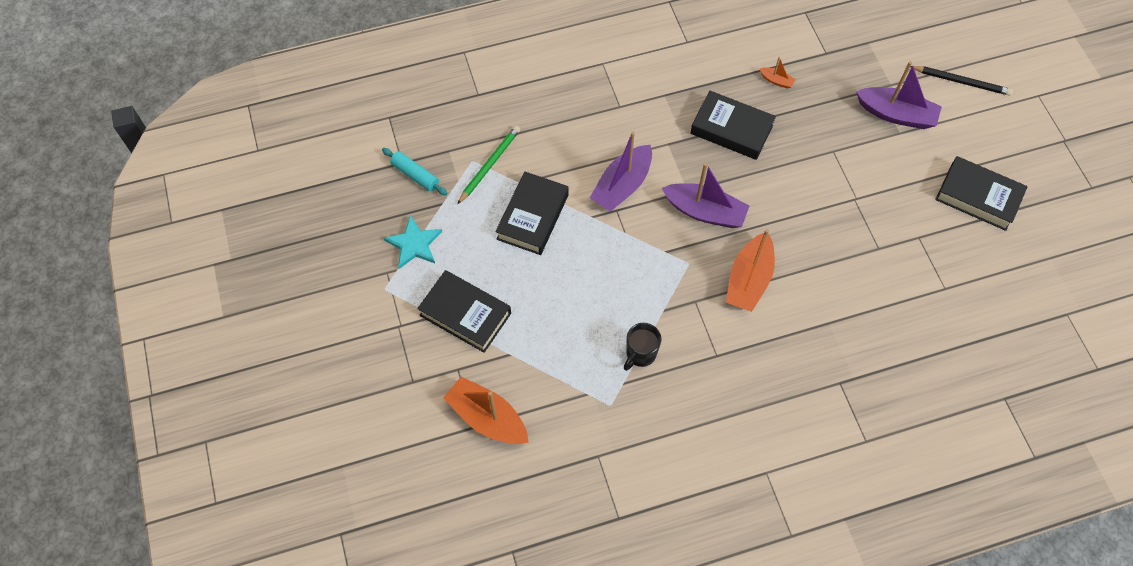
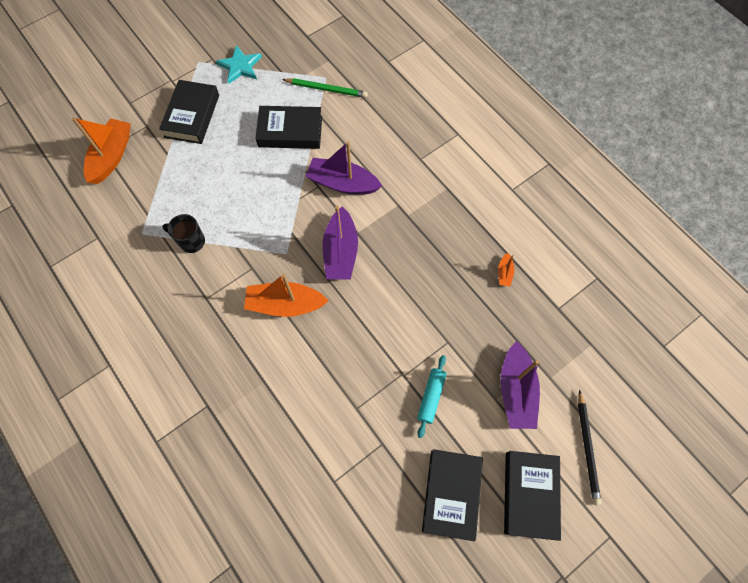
camera: 70 degrees right, 5 degrees up
(415, 175) = (299, 47): turquoise rolling pin -> turquoise rolling pin (431, 397)
(731, 129) = (434, 250): black book -> black book (530, 494)

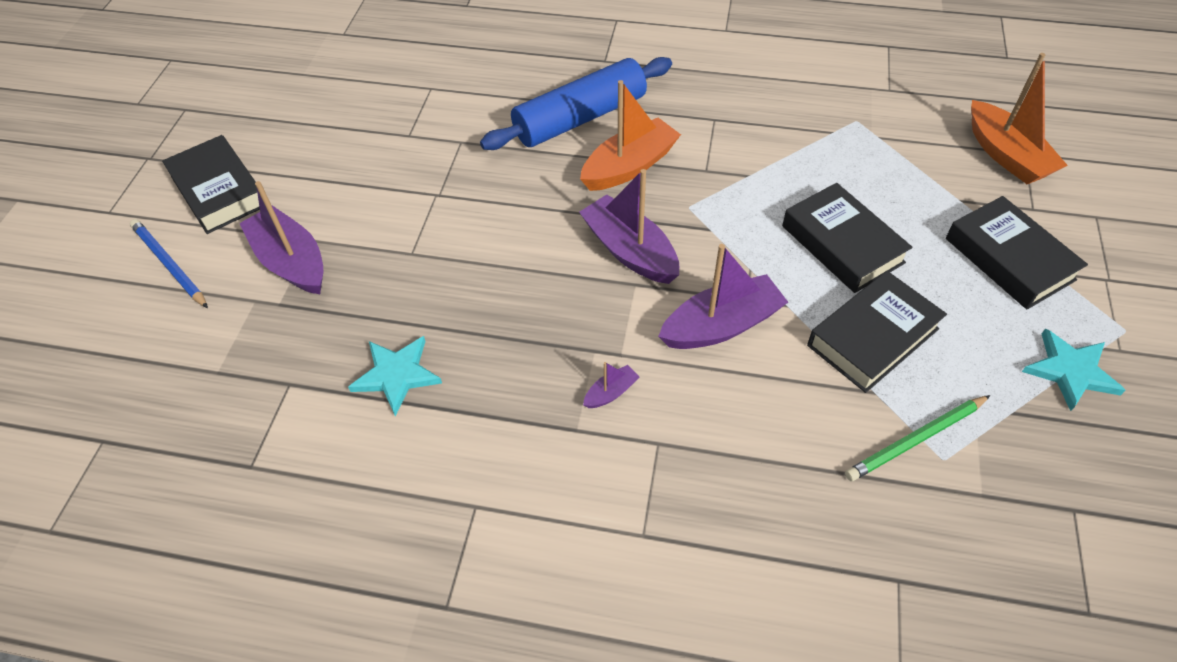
camera: 140 degrees right, 15 degrees down
(191, 241) = (799, 148): black mug -> none
(273, 366) = (580, 118): none -> blue rolling pin
(418, 192) = (611, 392): none -> purple boat
(431, 397) = (389, 196): turquoise rolling pin -> none
(451, 494) = (306, 144): black book -> black book (842, 244)
(504, 273) = (396, 375): orange boat -> turquoise star
(587, 448) = (169, 265): black pencil -> blue pencil

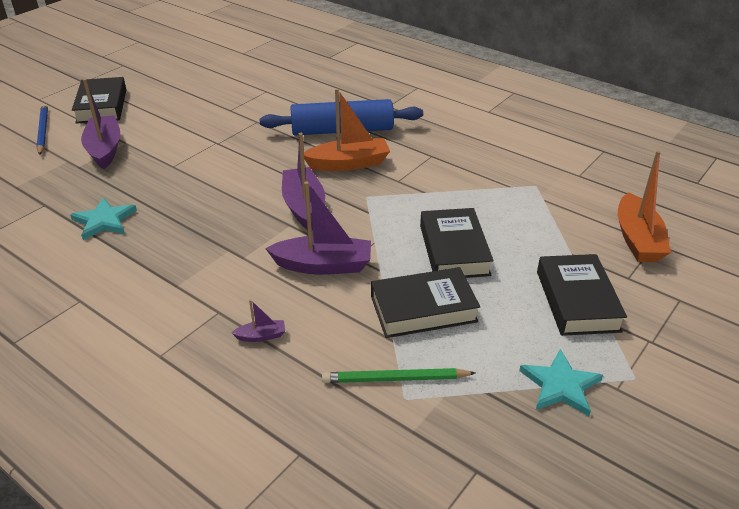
camera: 25 degrees right, 15 degrees down
(611, 392) = (216, 275): purple boat -> purple boat (261, 336)

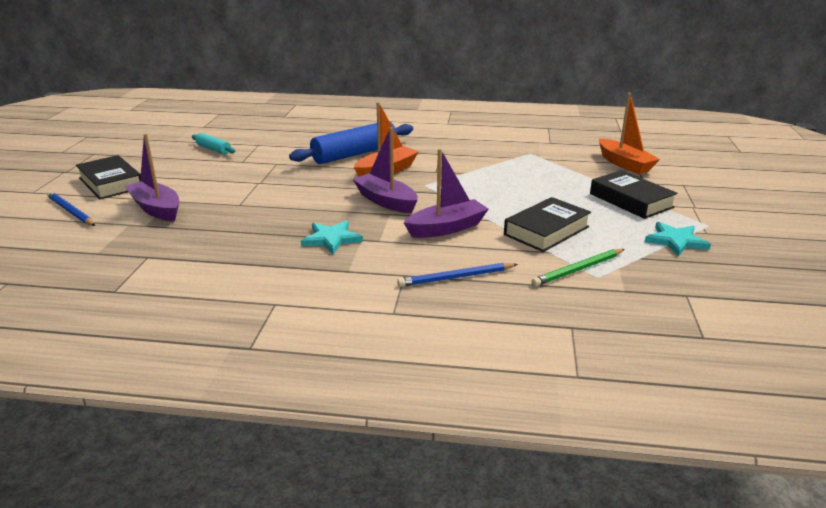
camera: 30 degrees left, 10 degrees down
(104, 221) = (224, 251): turquoise star -> turquoise star (331, 239)
(222, 86) = (213, 149): none -> turquoise rolling pin
(261, 336) = (456, 277): purple boat -> blue pencil
(454, 250) = (524, 197): black book -> none

